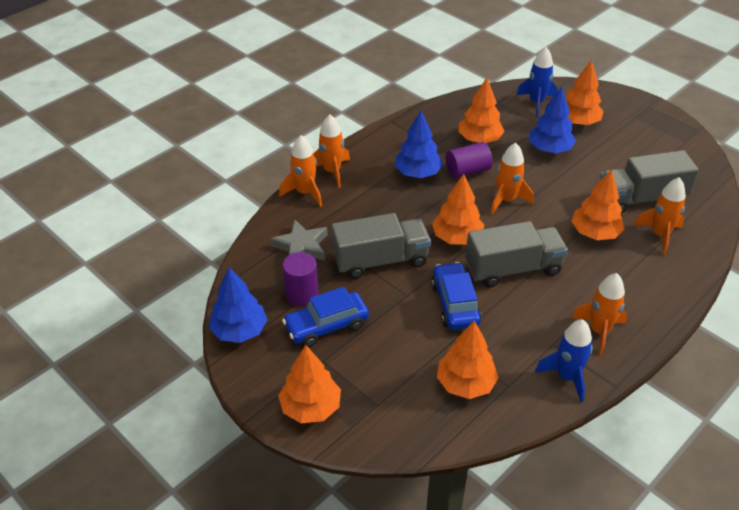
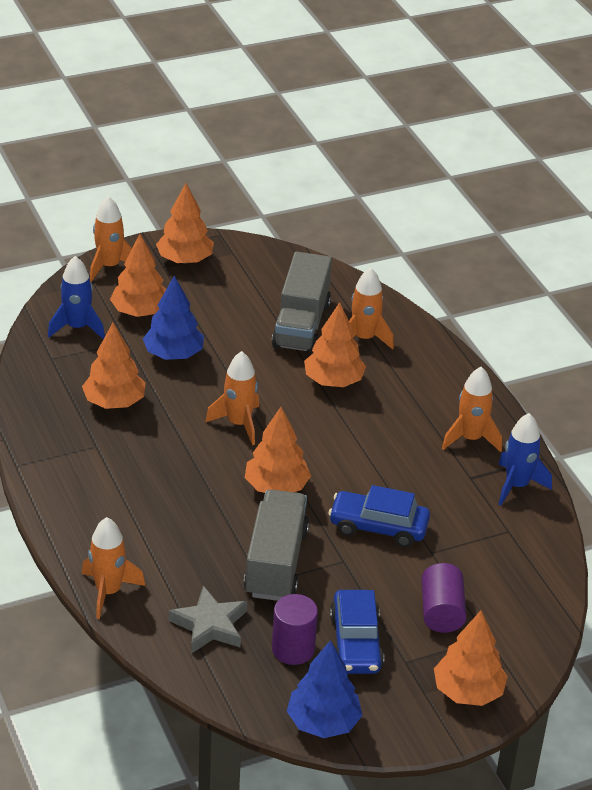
camera: 70 degrees left, 5 degrees down
(332, 171) = (83, 553): orange rocket -> orange rocket (109, 266)
(417, 173) = (140, 478): blue tree -> none
(465, 383) = (492, 560): orange tree -> orange tree (185, 260)
(467, 171) = (166, 434): purple cylinder -> purple cylinder (441, 612)
(513, 269) = (351, 463): grey truck -> none

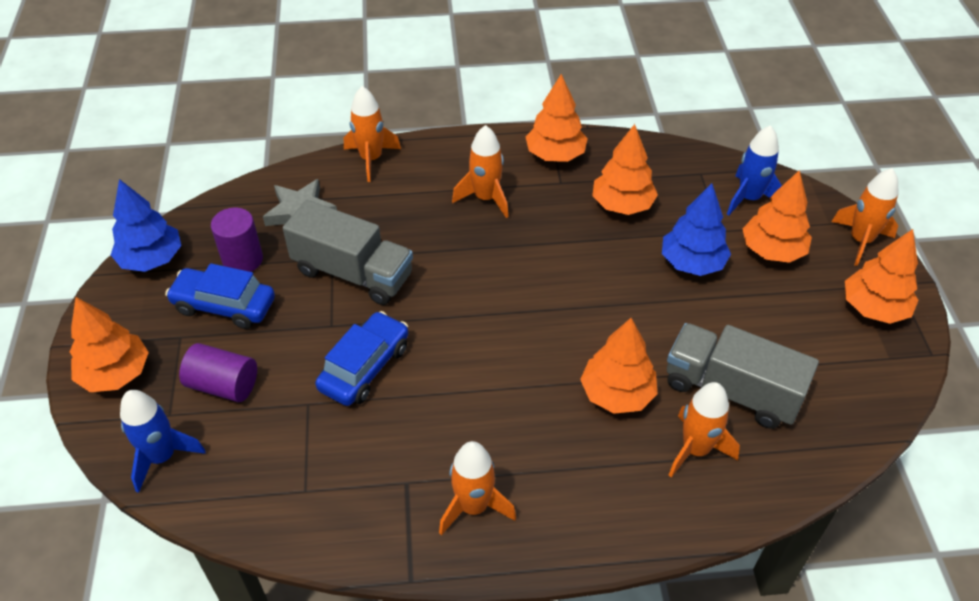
camera: 110 degrees right, 10 degrees up
(238, 424) = (564, 291): orange rocket -> orange rocket (485, 198)
(276, 487) = (457, 299): orange tree -> orange tree (555, 155)
(517, 485) = (373, 529): blue rocket -> blue rocket (162, 457)

